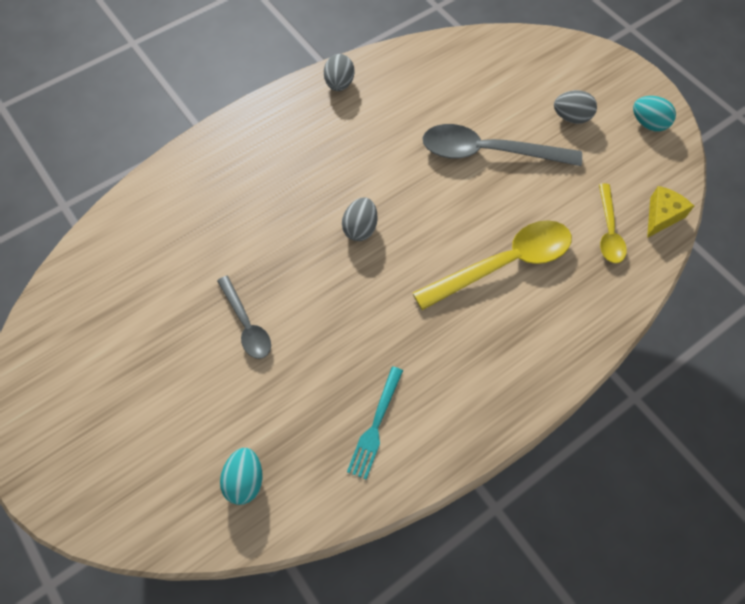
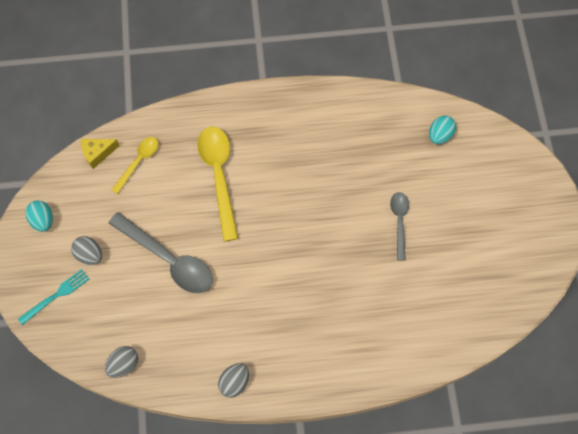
camera: 150 degrees left, 5 degrees up
(360, 228) = (293, 249): grey egg -> grey egg (124, 364)
(375, 426) = (355, 126): turquoise fork -> turquoise fork (56, 295)
(504, 264) = (219, 176): yellow spoon -> yellow spoon turned 75 degrees clockwise

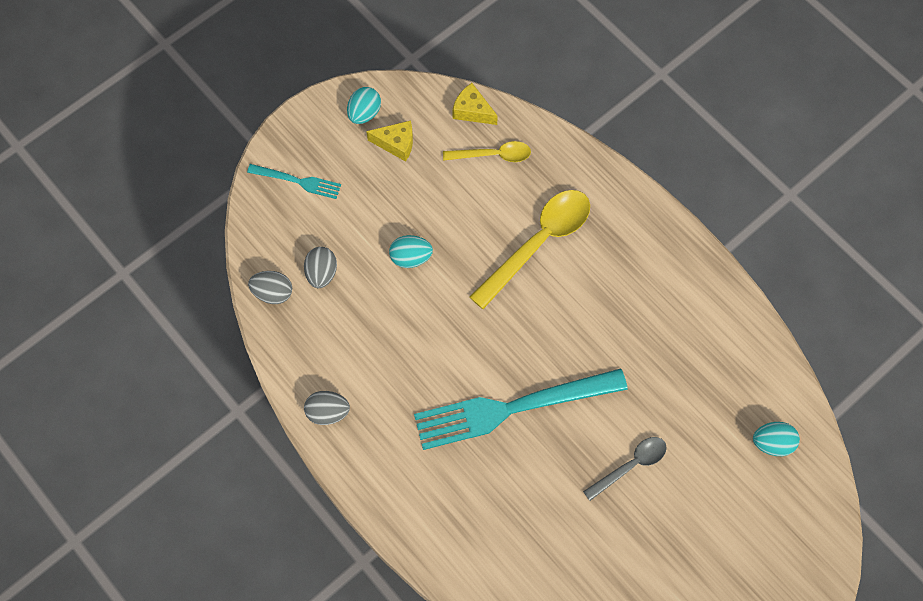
camera: 55 degrees right, 0 degrees up
(81, 215) = (396, 144): none -> yellow cheese
(89, 255) = (361, 181): grey egg -> grey egg (322, 273)
(168, 259) = (411, 257): grey spoon -> turquoise egg
(314, 266) = (510, 409): none -> turquoise fork

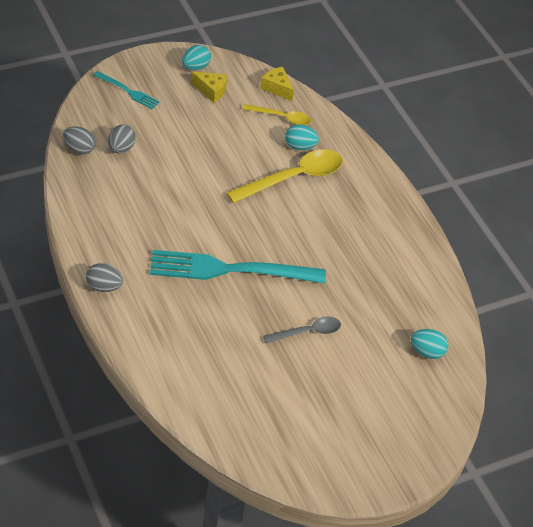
camera: 10 degrees right, 20 degrees down
(328, 412) = (87, 230): grey egg -> grey egg (104, 287)
(411, 257) = (192, 159): turquoise egg -> turquoise egg (300, 146)

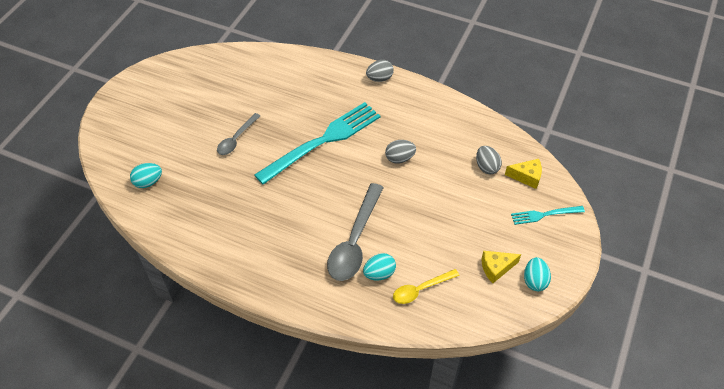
camera: 145 degrees right, 5 degrees up
(79, 149) = (508, 145): grey egg -> grey egg (399, 158)
(277, 88) = (456, 317): yellow cheese -> yellow cheese (526, 177)
(293, 178) = (355, 241): yellow spoon -> grey spoon

